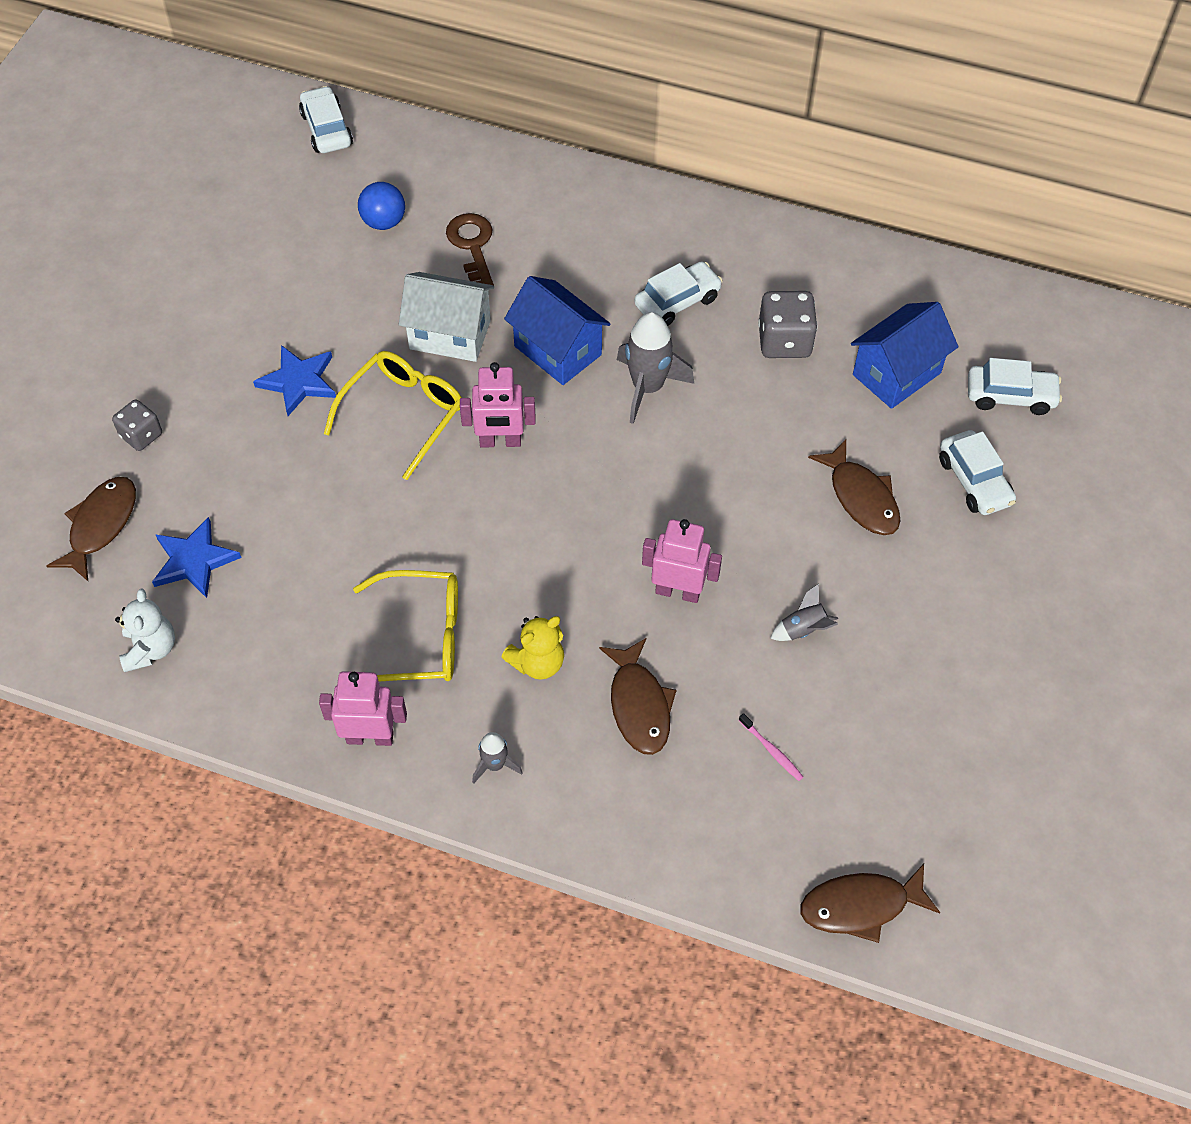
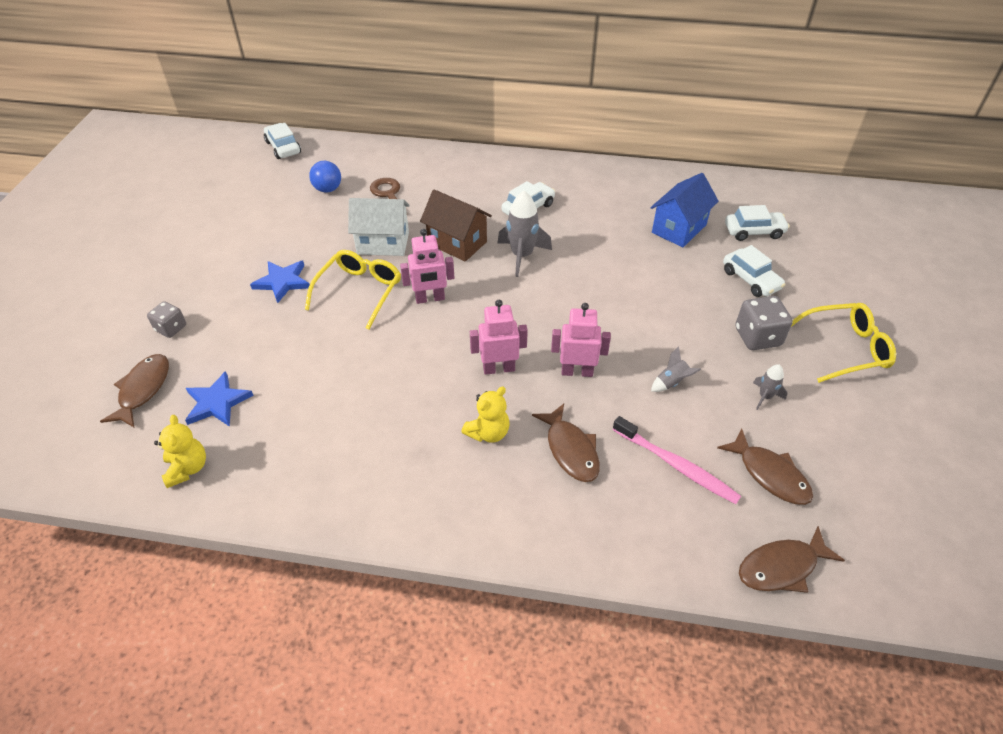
camera: 10 degrees left, 10 degrees down
(150, 649) = (187, 468): white teddy bear -> yellow teddy bear
(370, 737) = (370, 505): pink robot -> pink robot (499, 368)
(419, 638) = (396, 429): yellow glasses -> yellow glasses (844, 348)
(495, 765) = (472, 509): grey rocket -> grey rocket (765, 397)
(558, 350) = (457, 243): blue house -> brown house
(771, 750) = (676, 465): pink toothbrush -> pink toothbrush, size x2.14
(784, 341) = (602, 220): grey dice -> grey dice (757, 337)
(861, 497) = (682, 298): brown fish -> brown fish (770, 474)

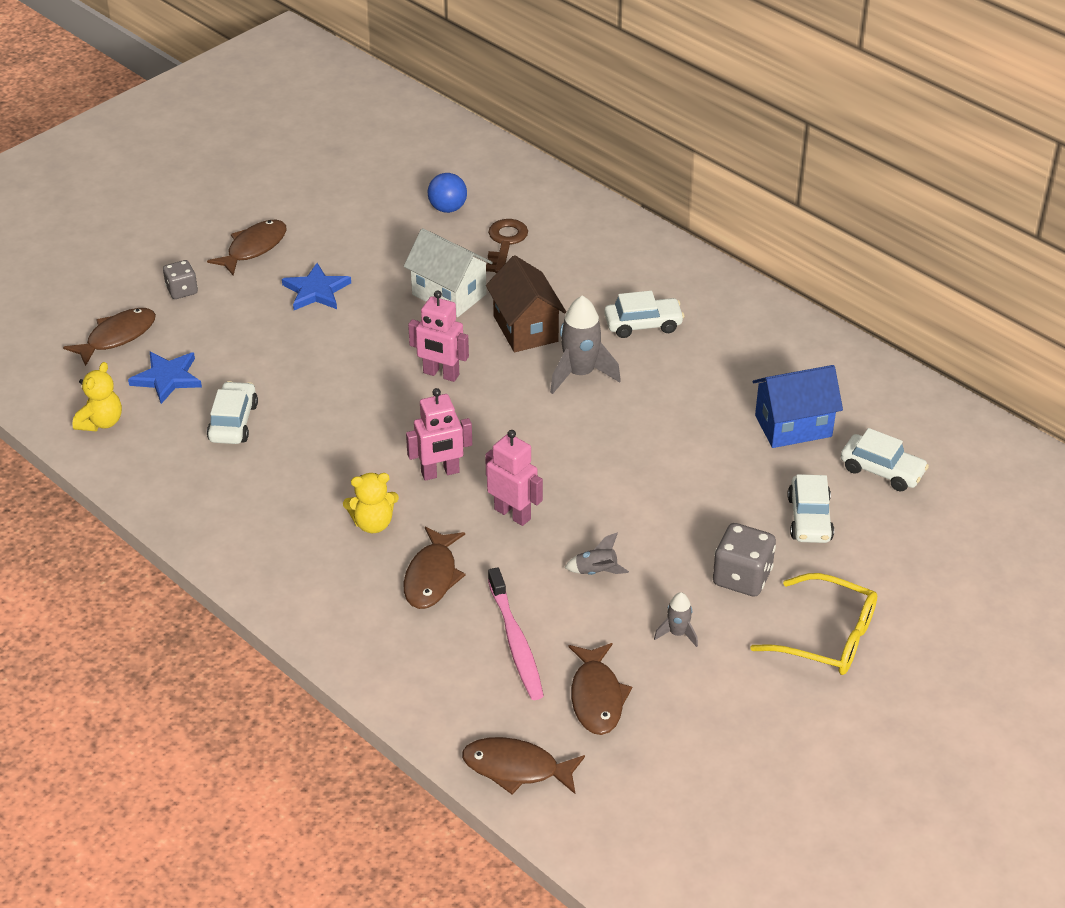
camera: 35 degrees right, 5 degrees down
(205, 272) = (254, 248): none -> brown fish
(283, 147) = (444, 138): white car -> white car (233, 422)
(359, 292) = (379, 334): yellow glasses -> none
(499, 368) = (440, 473): pink robot -> pink robot turned 135 degrees clockwise

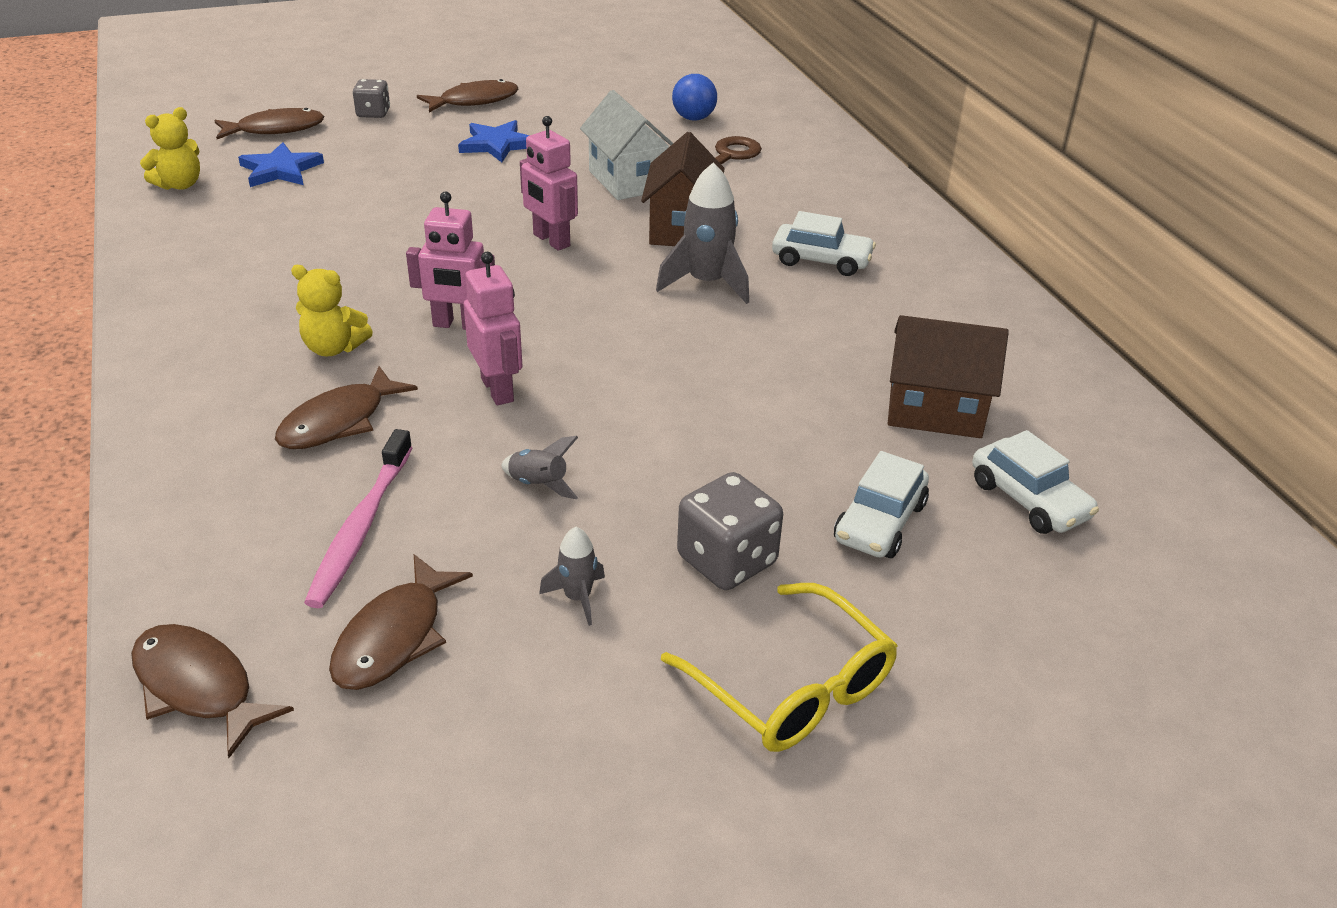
camera: 25 degrees right, 5 degrees down
(233, 422) = (299, 219): white car -> none
(793, 426) = (935, 411): blue house -> brown house

